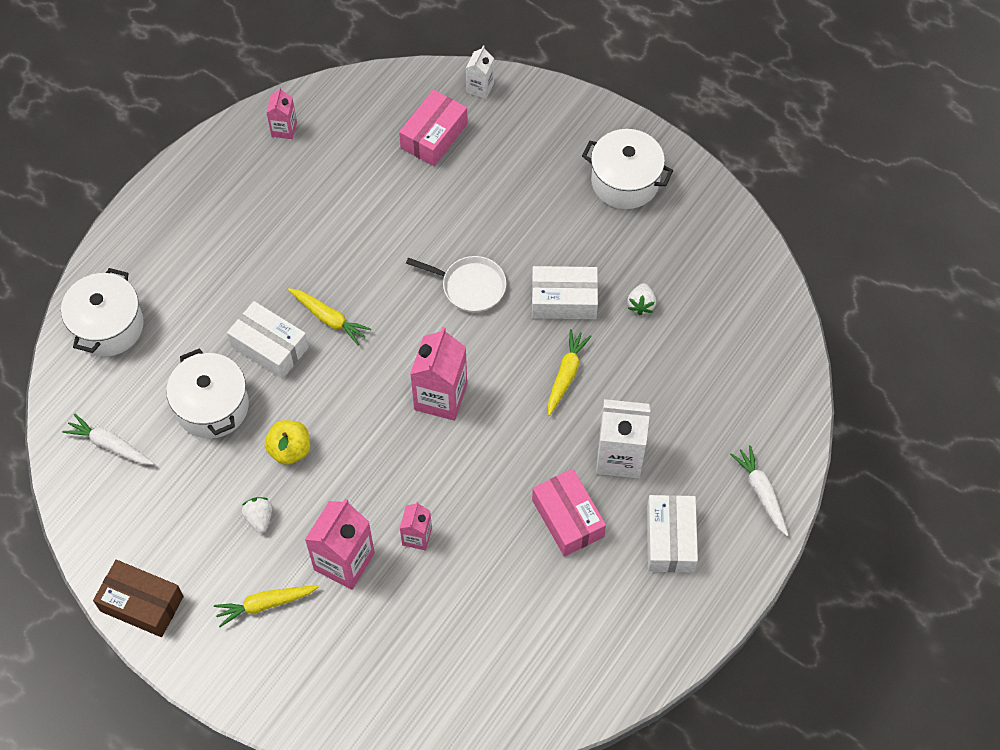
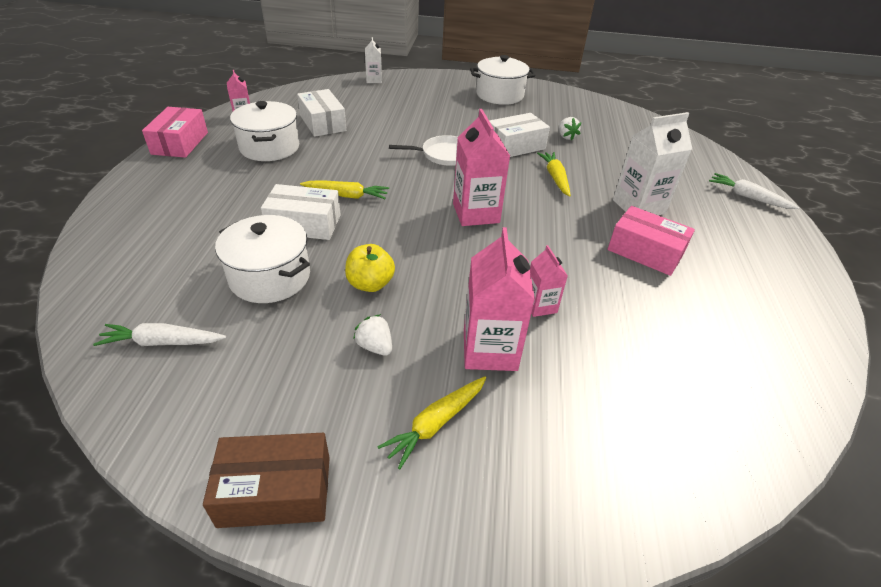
camera: 30 degrees left, 20 degrees down
(108, 326) = (126, 253): white pot -> white pot (269, 147)
(434, 136) = (359, 101): pink box -> pink box (180, 143)
(670, 539) = (728, 239): white box -> white box (322, 123)

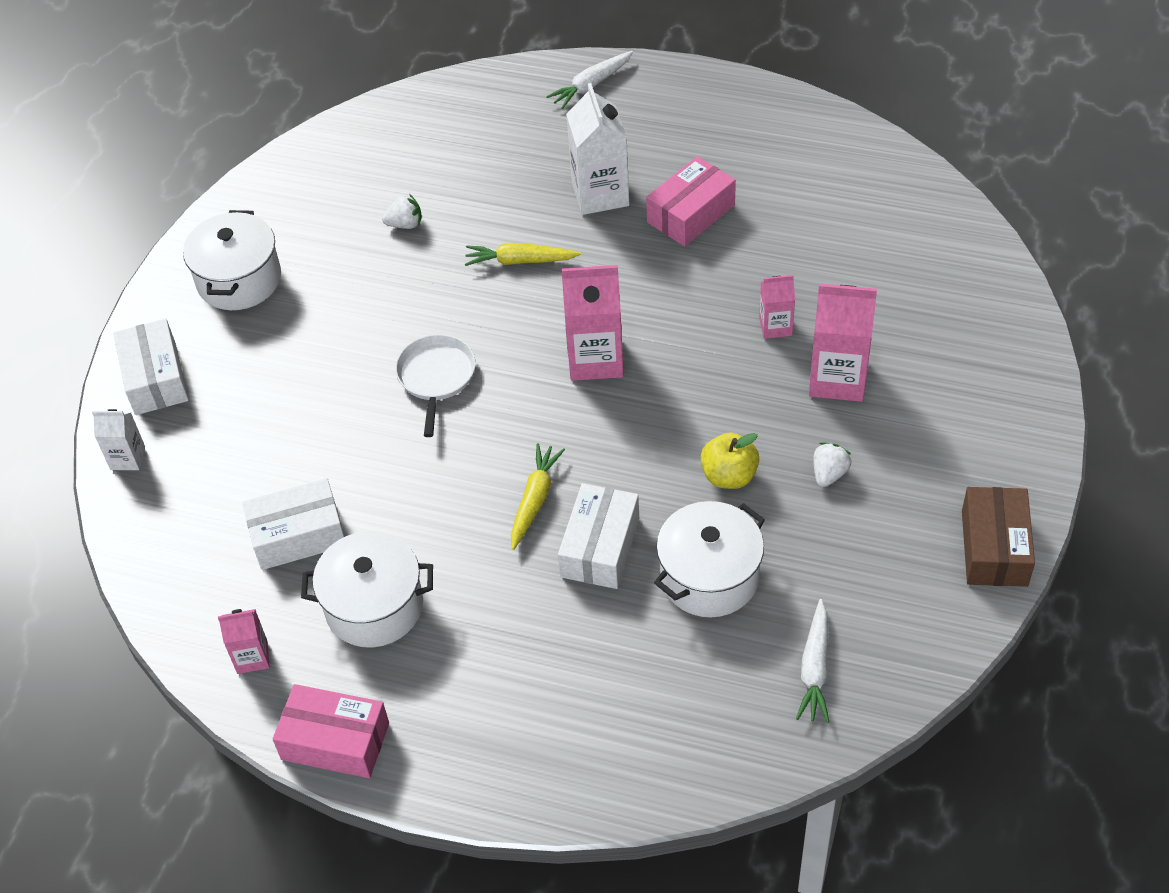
camera: 75 degrees left, 10 degrees up
(375, 346) = (829, 474): white strawberry -> white strawberry turned 150 degrees clockwise
(436, 423) = (926, 430): yellow carrot -> none
(515, 146) = (423, 289): white box -> white box (155, 378)

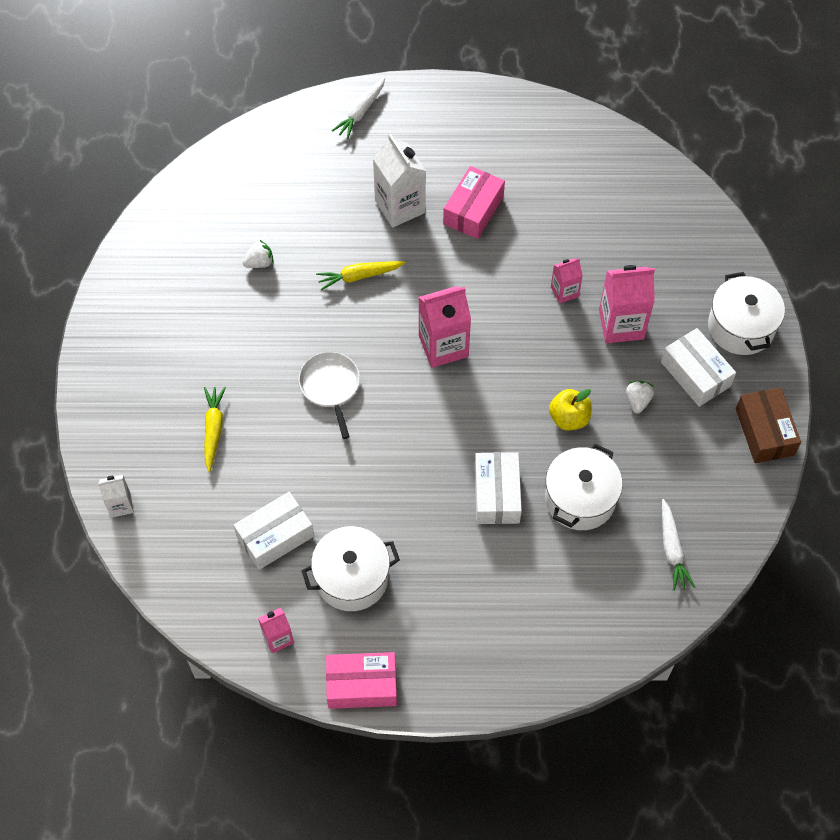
camera: 20 degrees left, 10 degrees up
(155, 378) = (115, 435): white box -> white box (695, 374)
(239, 280) = (147, 337): white pot -> white pot (741, 327)
(534, 500) = (438, 469): yellow carrot -> yellow carrot (213, 430)

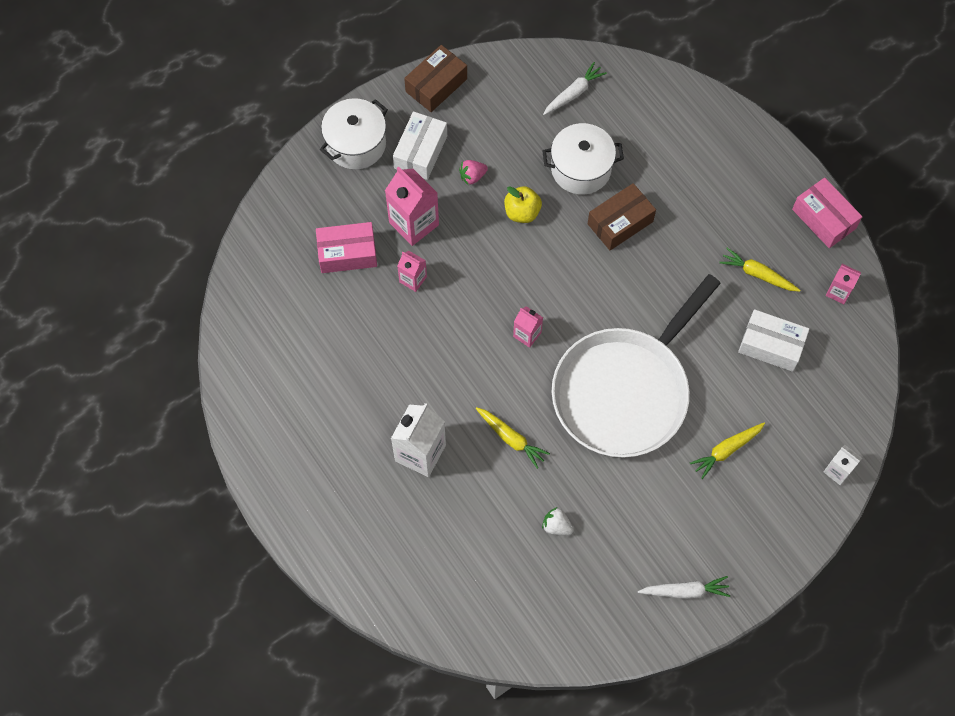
camera: 125 degrees left, 5 degrees up
(330, 386) = (624, 391): white pan -> white pan, size x2.37
(352, 578) = (758, 274): white pot -> yellow carrot
(361, 112) = (342, 553): white carrot -> white carrot (684, 591)
(443, 346) = (527, 334): pink carton -> pink carton, size x0.55
(473, 210) = (382, 393): pink box -> pink box (347, 253)
(497, 494) = (620, 222): white box -> brown box
(637, 401) = (472, 176): white strawberry -> pink strawberry

